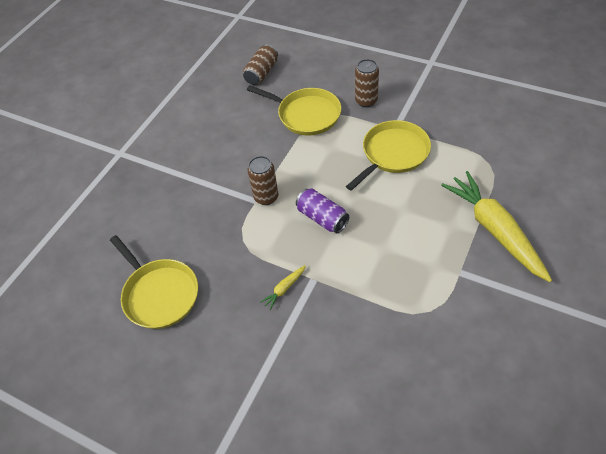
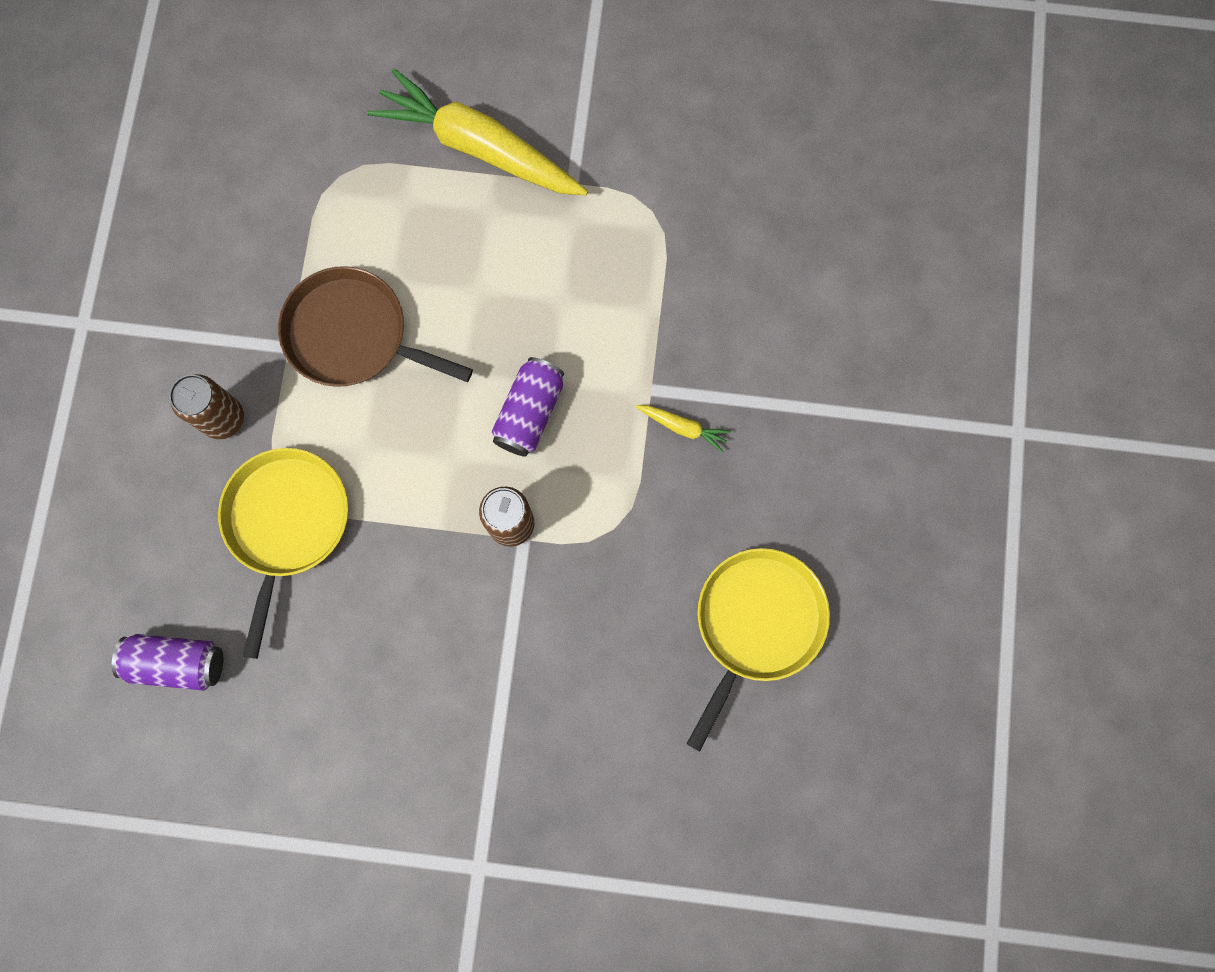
camera: 115 degrees left, 25 degrees up
(262, 73) = (178, 662): brown can -> purple can
(393, 154) = (353, 335): yellow pan -> brown pan
(494, 230) = (480, 148): yellow carrot -> yellow carrot turned 75 degrees clockwise

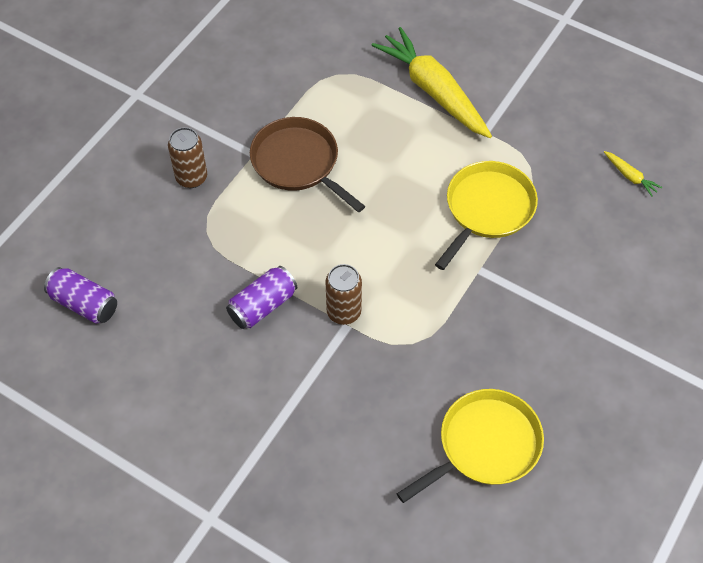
camera: 25 degrees right, 20 degrees down
(286, 523) = (198, 252): yellow pan -> yellow pan (487, 209)
(530, 413) = (390, 251): purple can -> purple can (263, 306)
(682, 427) = (490, 301): yellow carrot -> yellow carrot (630, 176)

